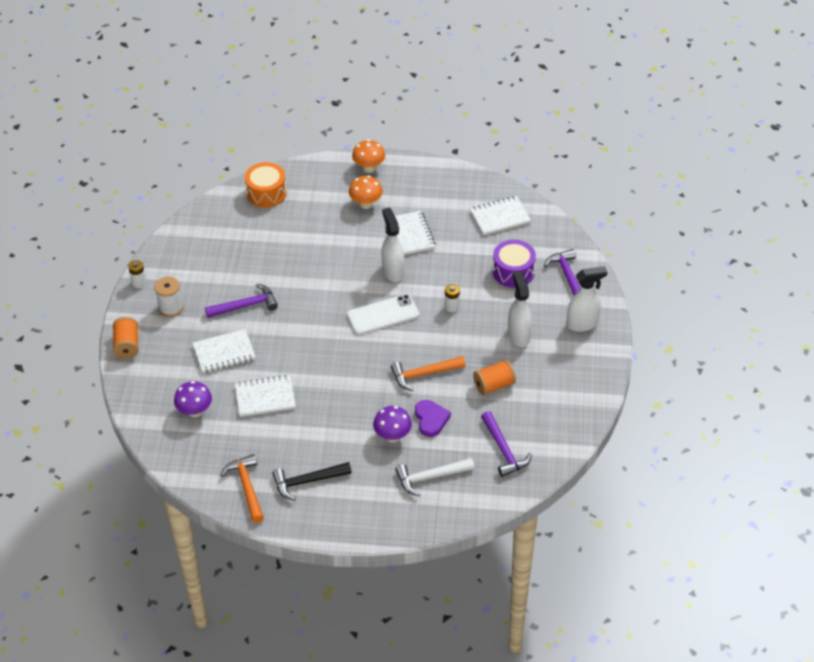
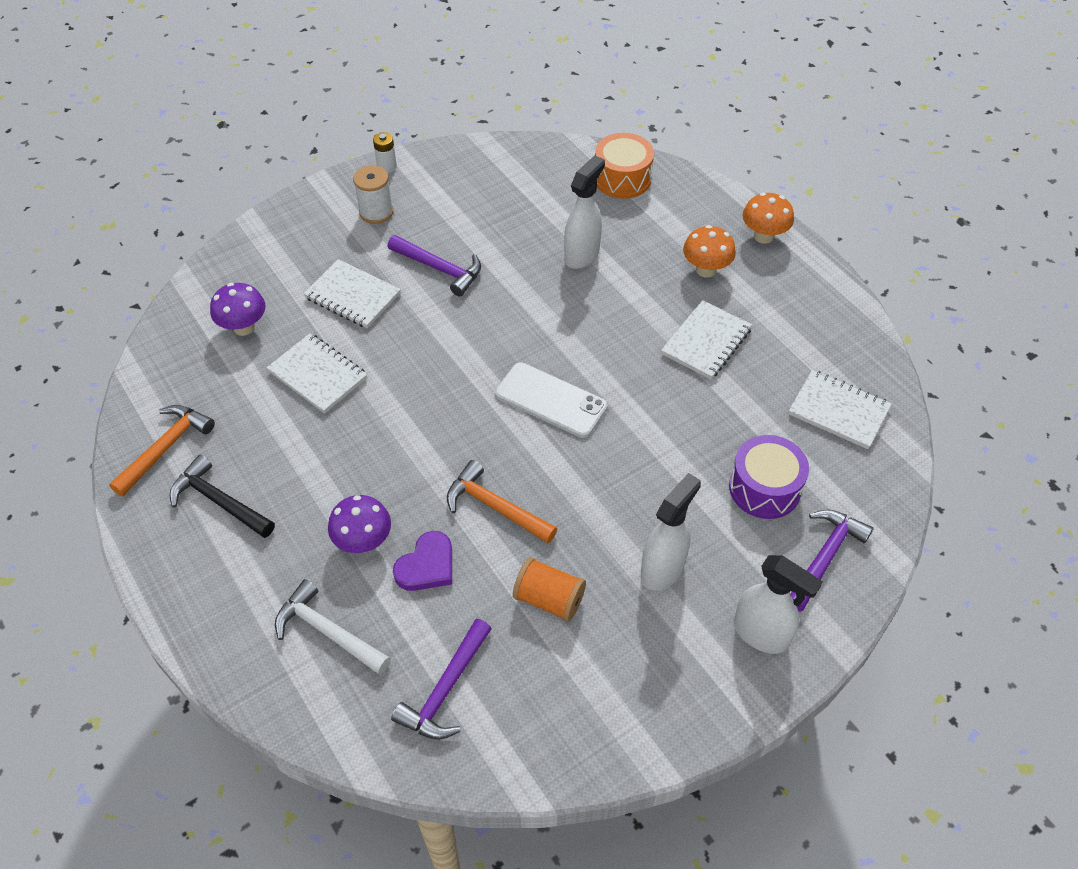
camera: 50 degrees right, 5 degrees up
(127, 345) = (290, 213): orange spool -> none
(393, 271) = (630, 364): white spray bottle -> white spray bottle (582, 255)
(452, 307) = (635, 461): white battery -> none

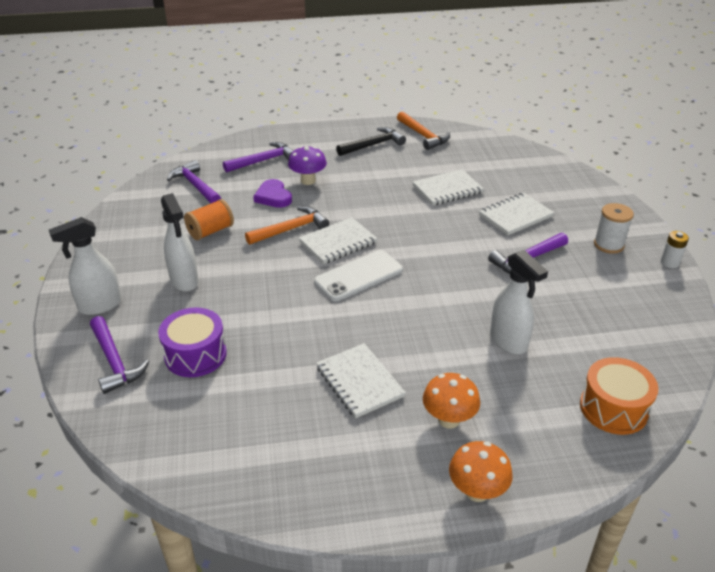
camera: 115 degrees right, 15 degrees down
(244, 327) = (506, 171): purple mushroom -> none
(327, 631) = (263, 161): white hammer -> purple hammer
(838, 411) = (223, 437): white notebook -> white notebook (338, 242)

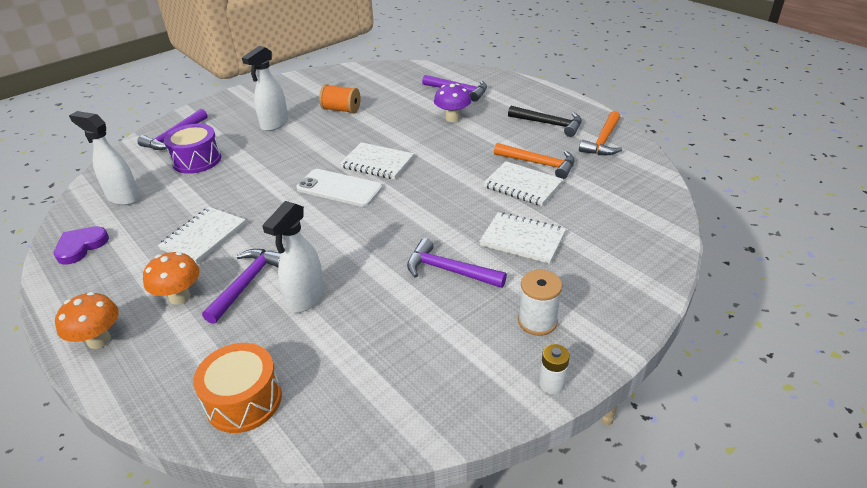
camera: 60 degrees right, 0 degrees up
(100, 305) = (226, 109): white spray bottle -> white spray bottle (123, 197)
(195, 186) = (393, 82): purple hammer -> purple hammer (247, 283)
(273, 196) = (412, 114): purple heart -> purple heart (81, 246)
(291, 229) = (375, 137): orange hammer -> orange hammer (539, 164)

